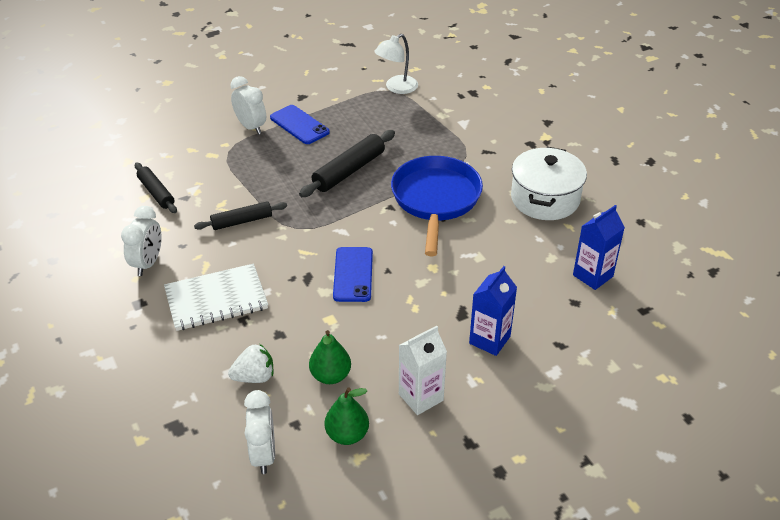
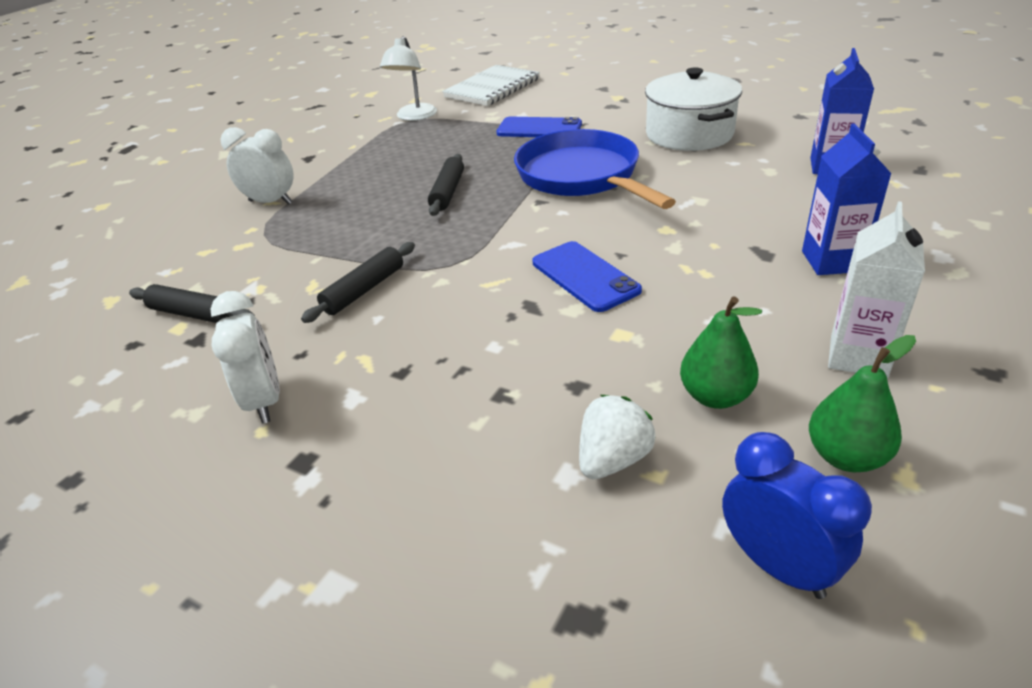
camera: 30 degrees left, 5 degrees down
(216, 299) = (430, 391): white notebook -> white notebook (492, 88)
(263, 454) = (777, 565): white clock -> blue clock
(299, 125) = (334, 179): blue phone -> blue phone (539, 129)
(349, 171) = (448, 192): black rolling pin -> black rolling pin, size x0.66

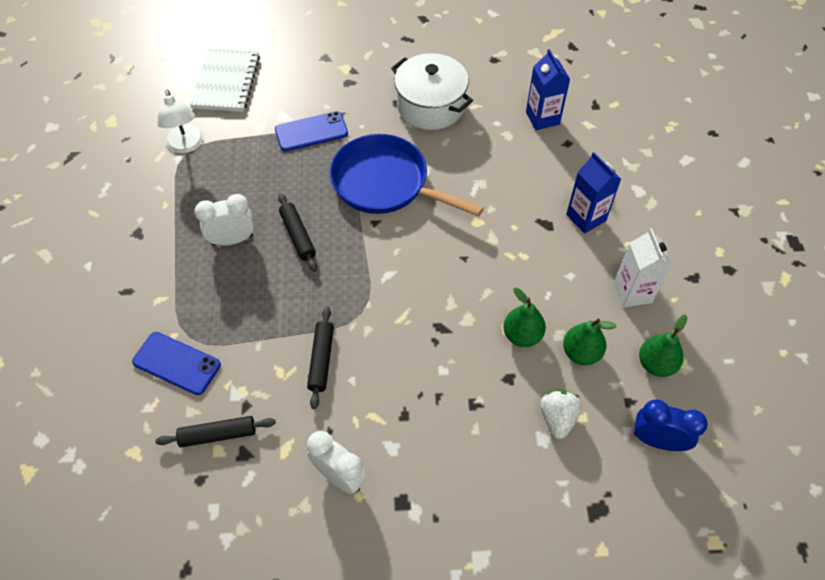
camera: 35 degrees left, 20 degrees up
(271, 202) = (159, 300): white clock -> white clock (232, 239)
(585, 276) = (456, 287): blue phone -> blue phone (177, 363)
(636, 347) = (522, 335): none -> green pear

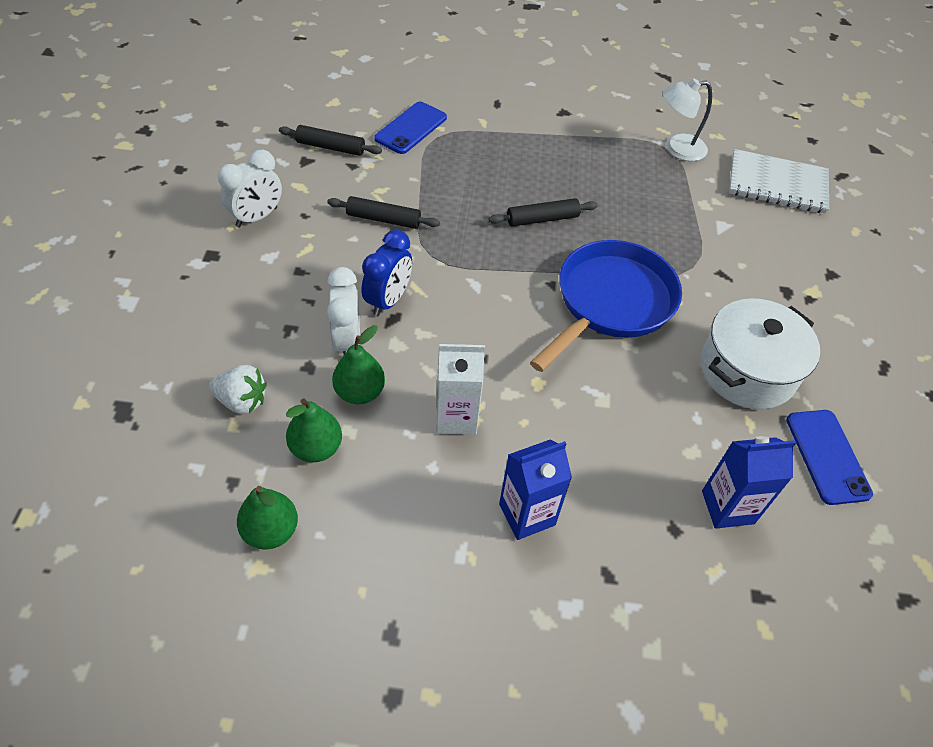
camera: 95 degrees right, 5 degrees down
(218, 434) = (330, 147): black rolling pin -> black rolling pin turned 75 degrees counterclockwise
(232, 239) = (545, 172): white clock -> white clock (347, 341)
(311, 131) = (698, 246): blue phone -> blue phone (827, 456)
(632, 292) = (387, 537): white carton -> white carton (456, 417)
(657, 440) = (171, 497): blue clock -> blue clock (388, 300)

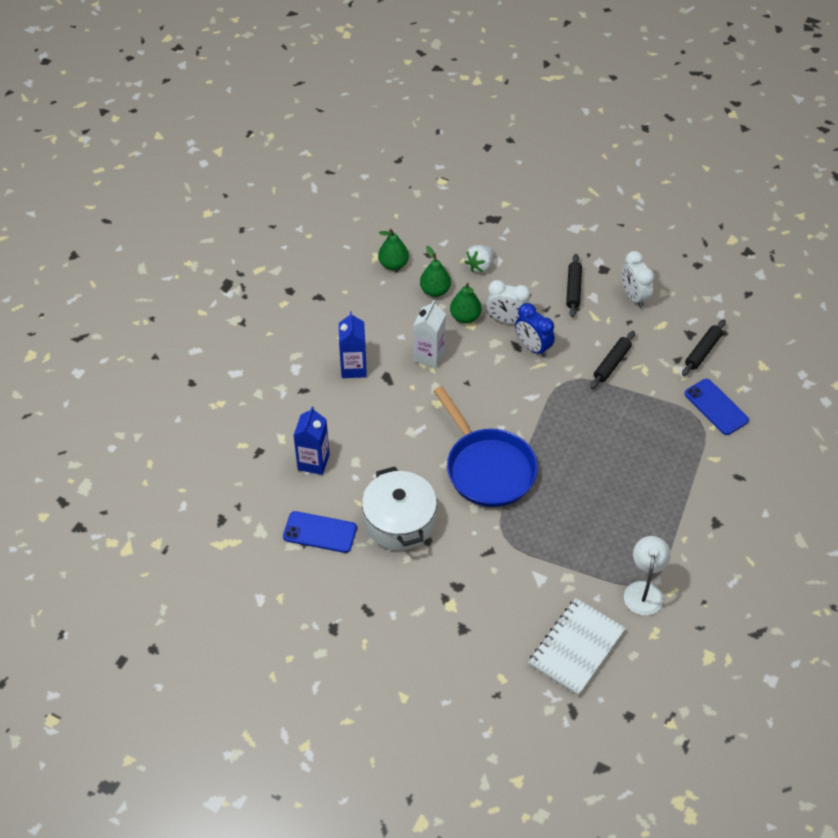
camera: 115 degrees right, 0 degrees up
(542, 219) = (584, 458): black rolling pin -> black rolling pin (573, 289)

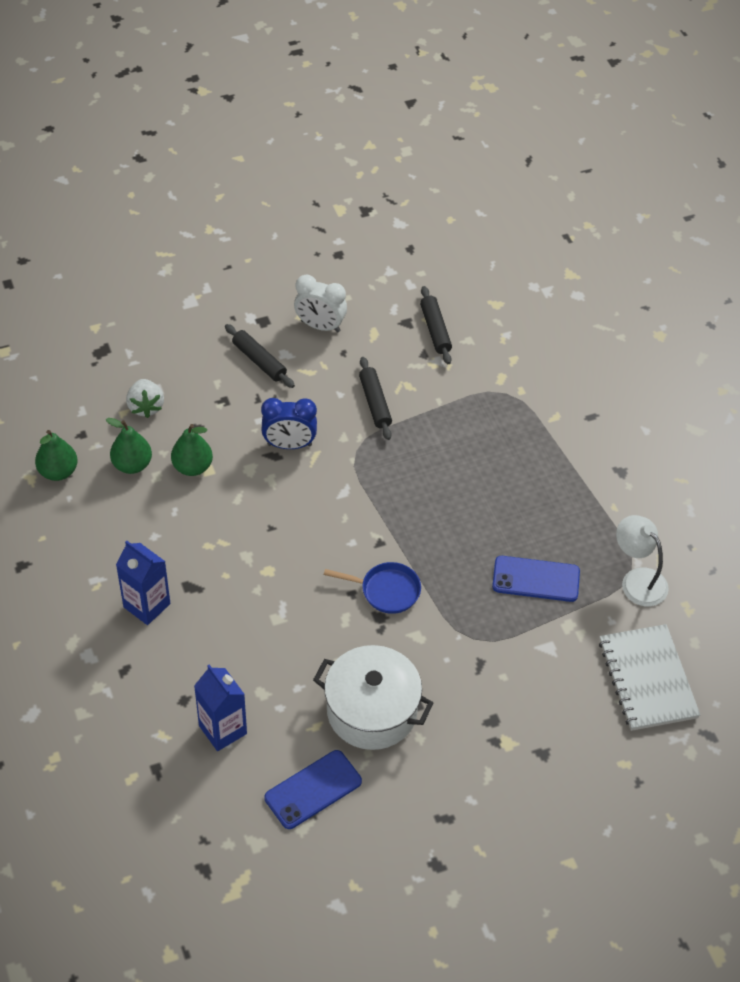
camera: 50 degrees left, 0 degrees up
(429, 356) = (205, 532): white carton -> none
(487, 468) = (386, 590): blue pan -> blue pan, size x0.51
(506, 320) = (234, 438): white clock -> none
(716, 407) = (503, 371): blue phone -> blue phone (536, 579)

